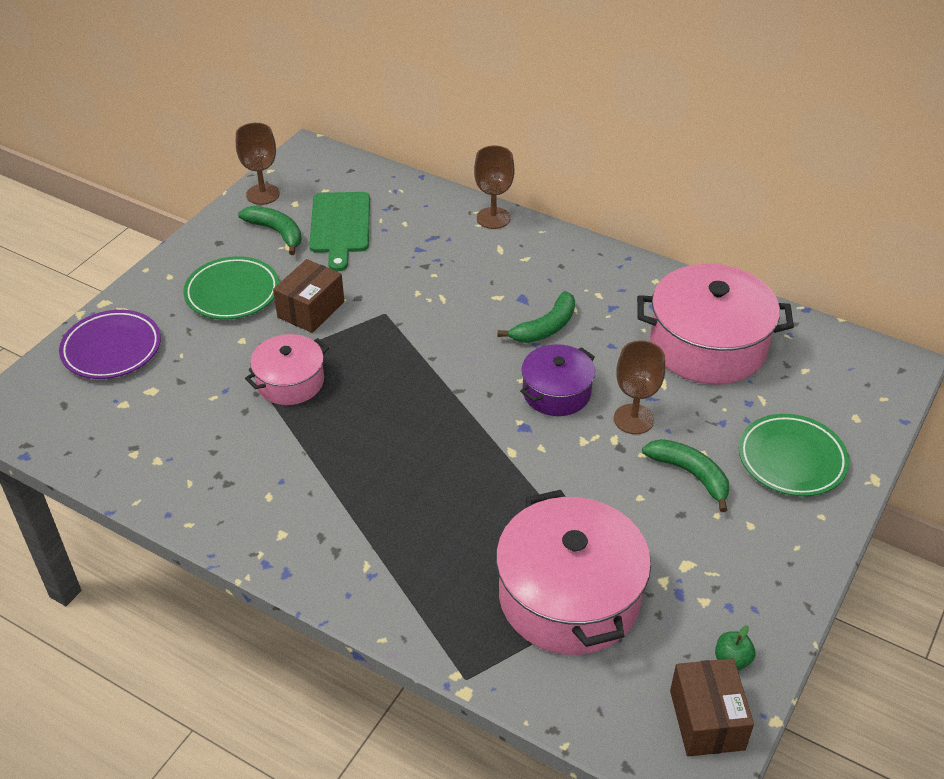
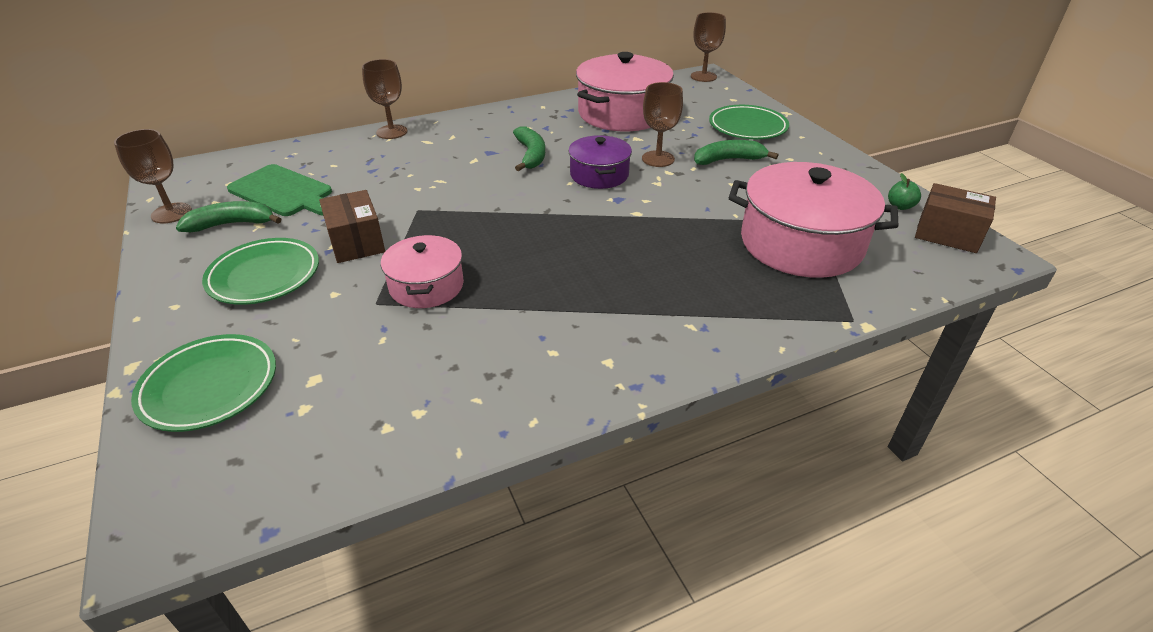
camera: 55 degrees left, 5 degrees down
(112, 349) = (209, 387): purple plate -> green plate
(891, 365) = (703, 76): none -> brown goblet

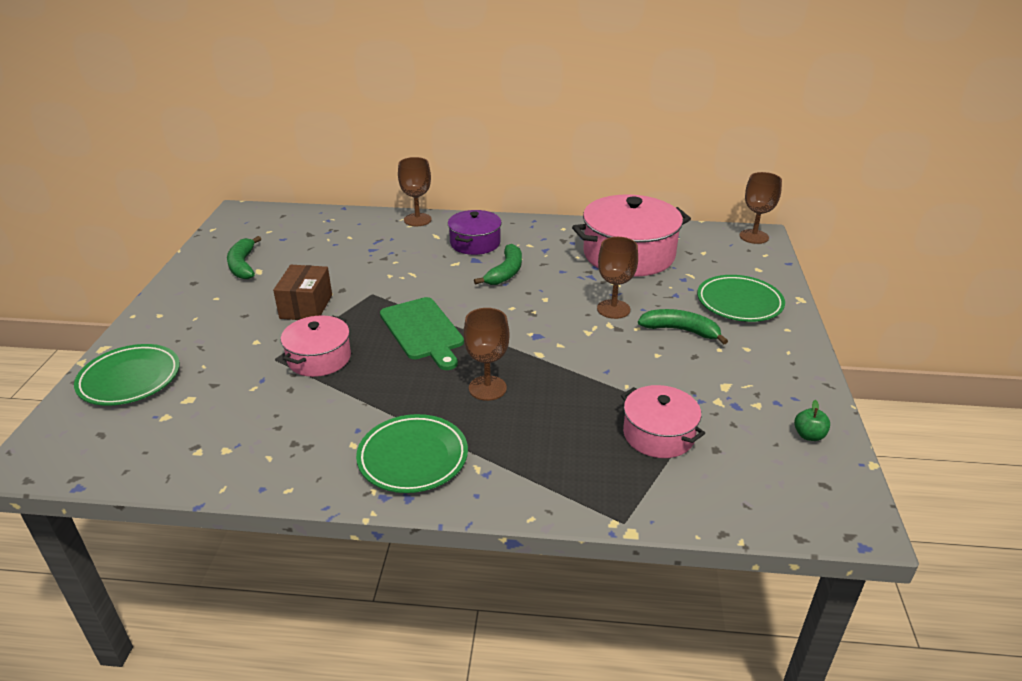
camera: 30 degrees right, 5 degrees down
(171, 213) = (215, 244): brown goblet -> brown goblet (487, 388)
(232, 224) = (243, 265): green banana -> green banana turned 120 degrees counterclockwise
(264, 276) = (227, 312): green plate -> green plate (413, 458)
(283, 192) = (296, 250): green cutting board -> green cutting board (423, 331)
(599, 175) = (544, 308): purple pot -> purple pot (475, 243)
(801, 243) = (658, 434): pink pot -> pink pot, size x0.57
(947, 234) = (827, 482): brown box -> none

